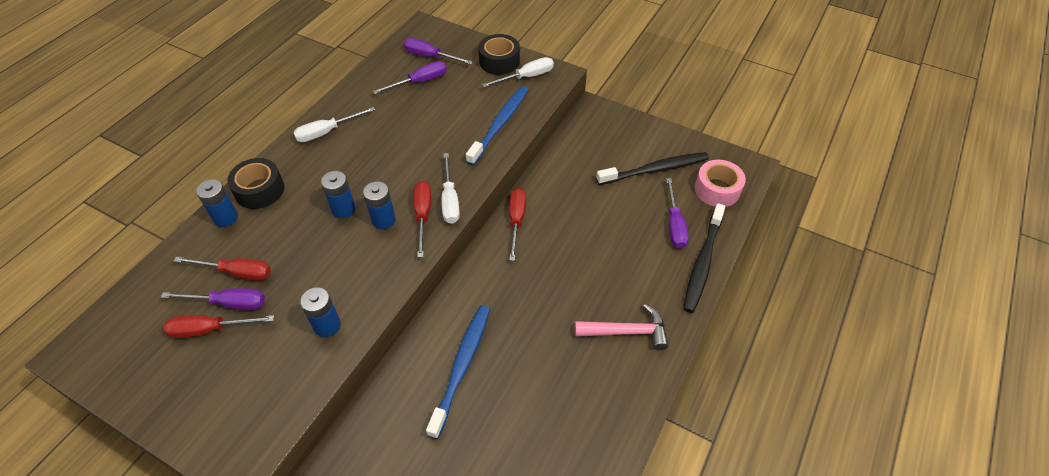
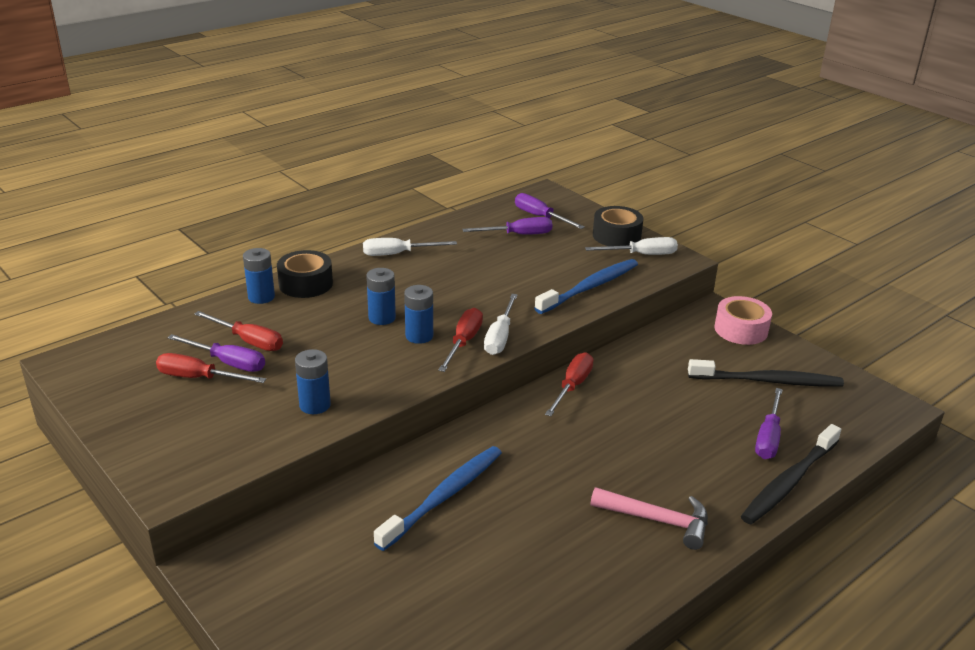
camera: 20 degrees right, 20 degrees down
(717, 189) = (842, 418): pink tape -> pink tape (741, 330)

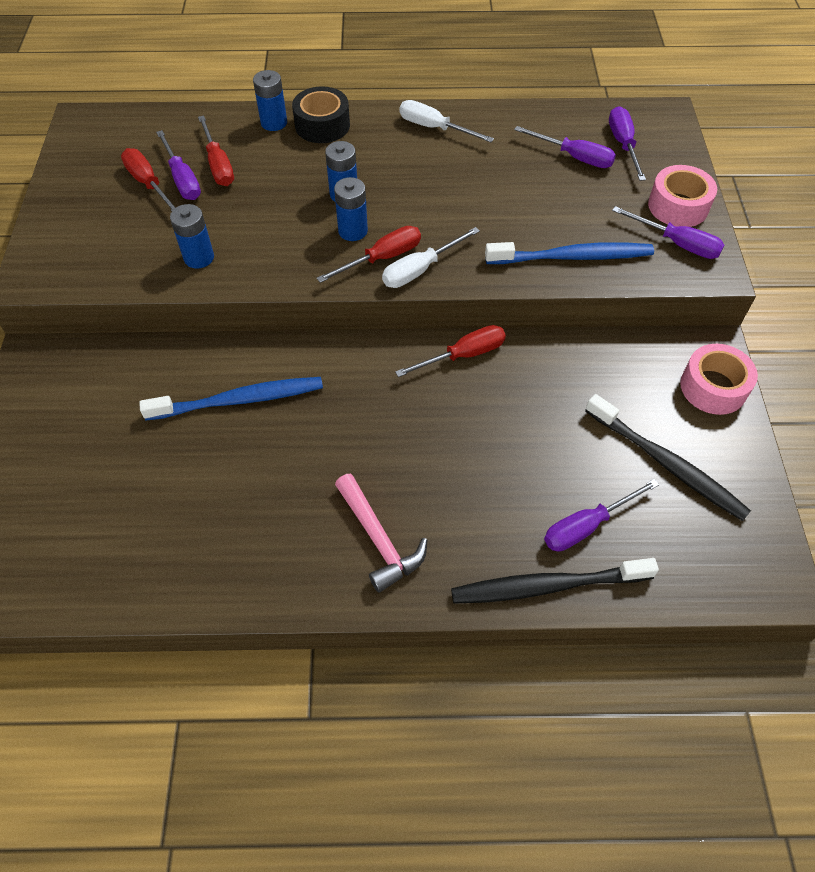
camera: 40 degrees right, 25 degrees up
(616, 236) = (678, 206): black tape -> pink tape
(642, 255) = (677, 244): white screwdriver -> purple screwdriver

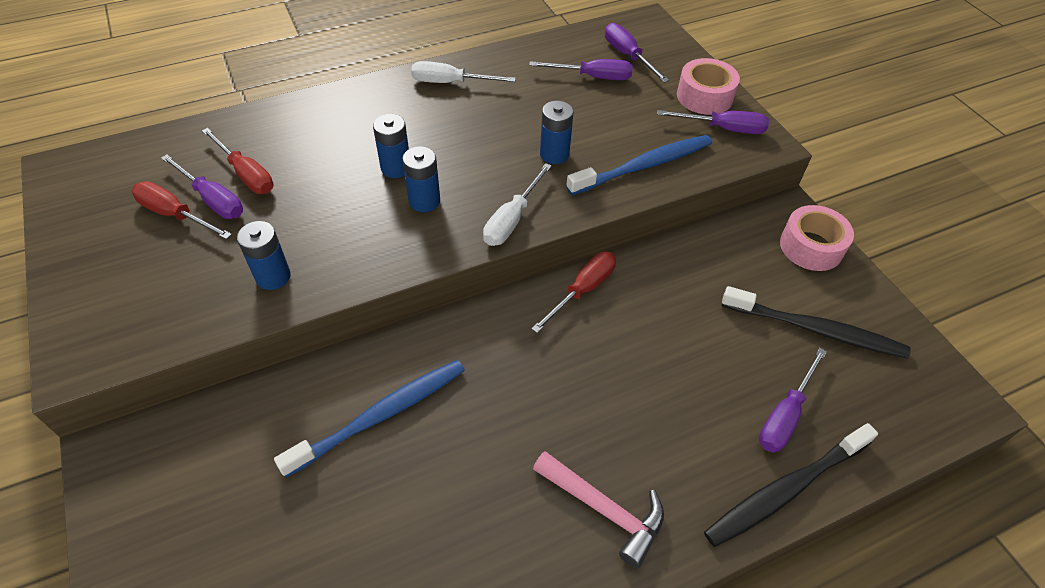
camera: 25 degrees left, 5 degrees down
(274, 123) = (285, 117): blue battery -> blue battery (554, 154)
(322, 125) = (338, 107): black tape -> none
(382, 258) = (468, 219): red screwdriver -> none

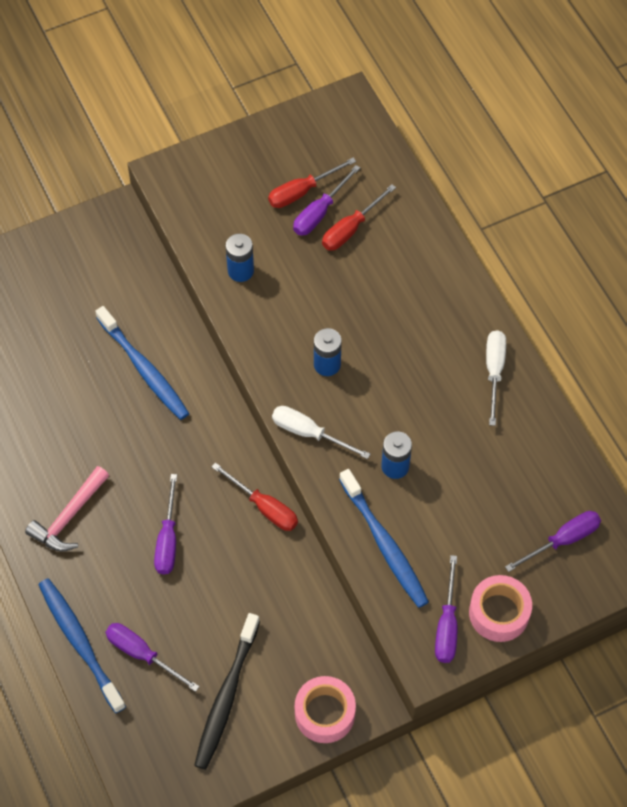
camera: 90 degrees right, 10 degrees up
(175, 214) = (301, 192): red screwdriver -> red screwdriver turned 150 degrees counterclockwise
(396, 168) = (366, 338): blue battery -> none
(593, 77) = (519, 503): purple screwdriver -> purple screwdriver (168, 539)
(785, 490) = (79, 642): black toothbrush -> blue toothbrush

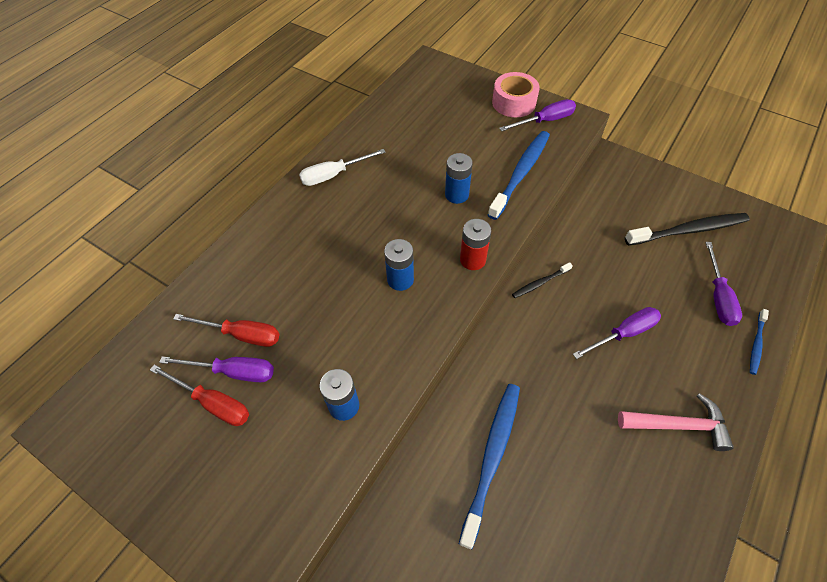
camera: 120 degrees left, 5 degrees down
(79, 642) = (756, 344): blue toothbrush -> blue toothbrush, size x0.51
(264, 507) = (540, 283): red screwdriver -> black toothbrush
(309, 433) = (472, 260): white screwdriver -> red battery
(325, 713) = (642, 176): pink tape -> none
(563, 540) = (439, 95): purple screwdriver -> none

